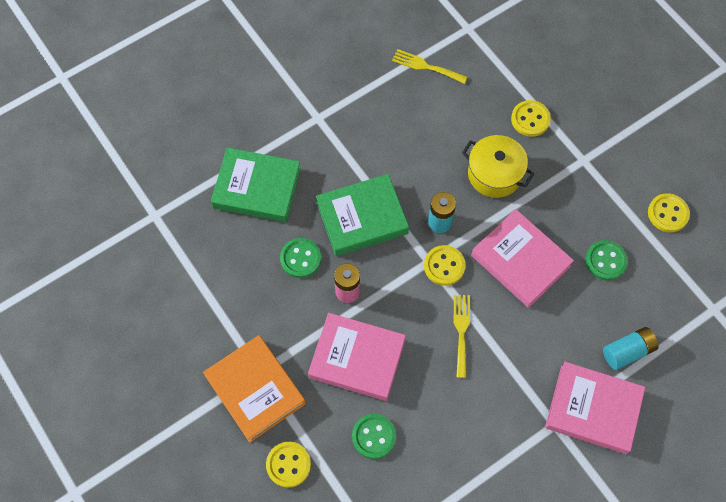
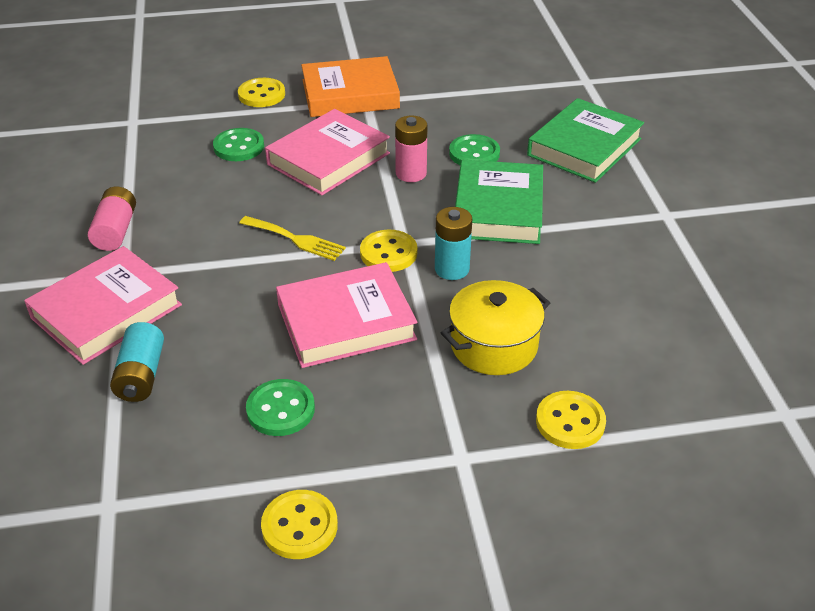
camera: 115 degrees right, 25 degrees down
(426, 66) = (719, 338): yellow fork -> none
(518, 461) = (115, 230): none -> pink battery

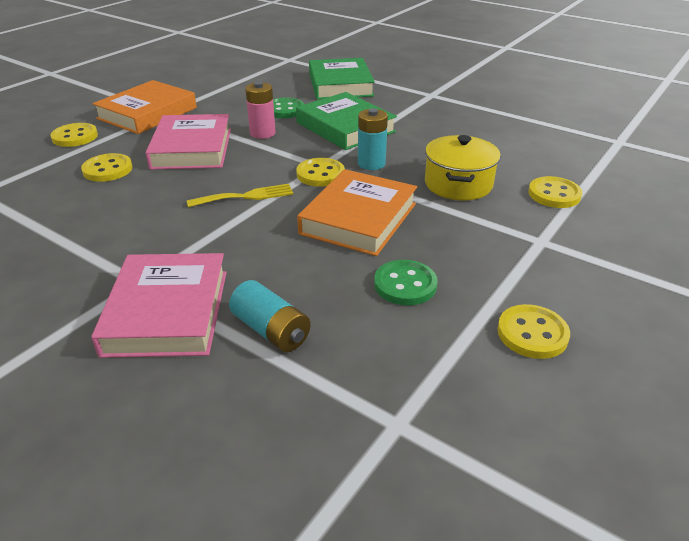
camera: 45 degrees left, 5 degrees down
(115, 230) = (82, 261): pink battery -> none
(239, 147) = (107, 169): green button -> yellow button
(346, 322) = (359, 218): pink book -> orange book

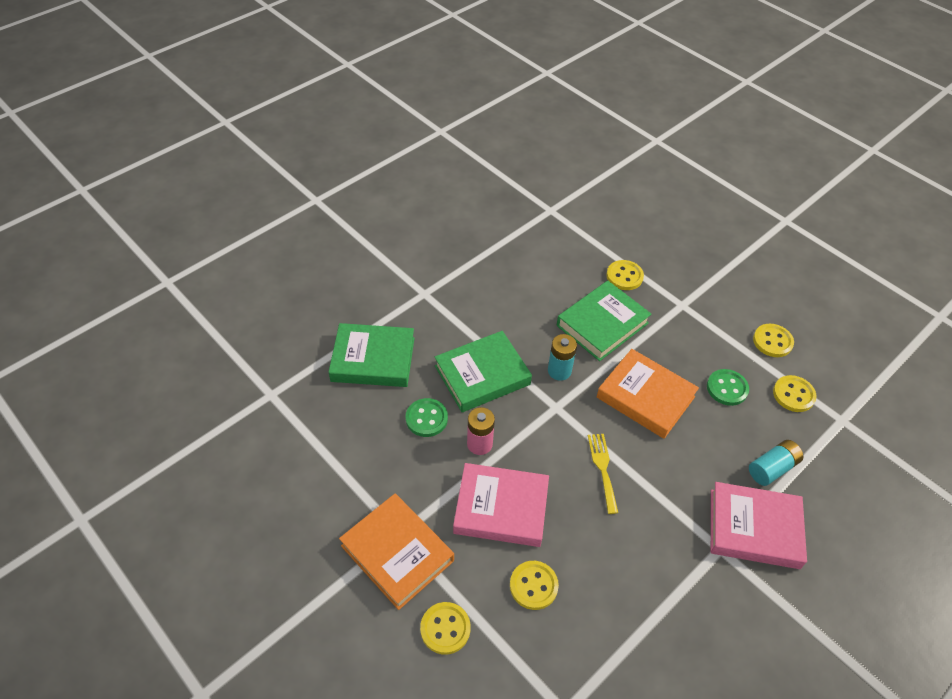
camera: 80 degrees left, 15 degrees up
(320, 174) = (572, 410): yellow button -> yellow button (793, 395)
(458, 184) = (602, 324): yellow pot -> green book

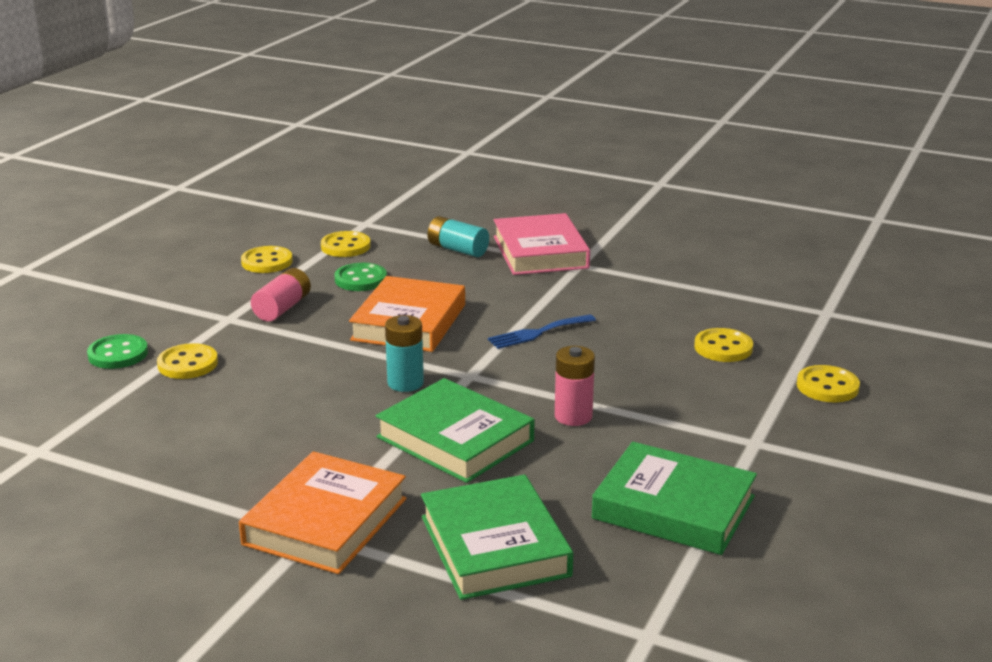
camera: 110 degrees left, 25 degrees down
(397, 553) = (780, 437): orange book -> orange book (325, 521)
(426, 418) = (567, 466): green button -> green button (118, 354)
(501, 508) = (650, 383): pink book -> none
(602, 324) = (297, 366): green book -> green book (673, 507)
(602, 468) = (538, 333): yellow fork -> blue fork
(690, 334) = (282, 308): none -> pink battery

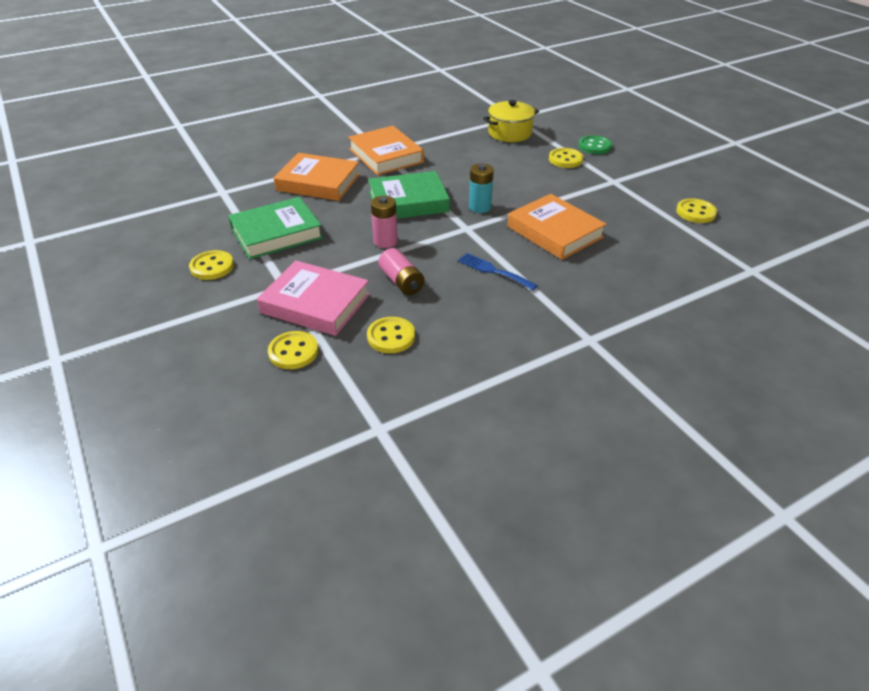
camera: 125 degrees right, 15 degrees up
(119, 434) = (509, 133): none -> yellow pot
(282, 308) = (614, 199): pink battery -> pink battery (401, 282)
(345, 246) = (705, 248): yellow button -> yellow button (212, 267)
(360, 279) = (638, 236): green button -> none
(457, 250) = (665, 293): turquoise battery -> none
(494, 546) = (318, 182): green book -> orange book
(538, 333) = (493, 271): blue fork -> blue fork turned 60 degrees counterclockwise
(540, 252) = (631, 331): pink book -> pink book (315, 303)

